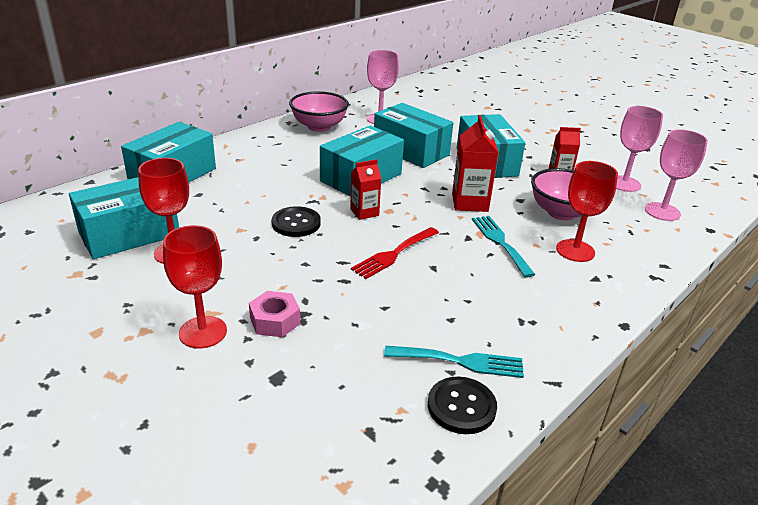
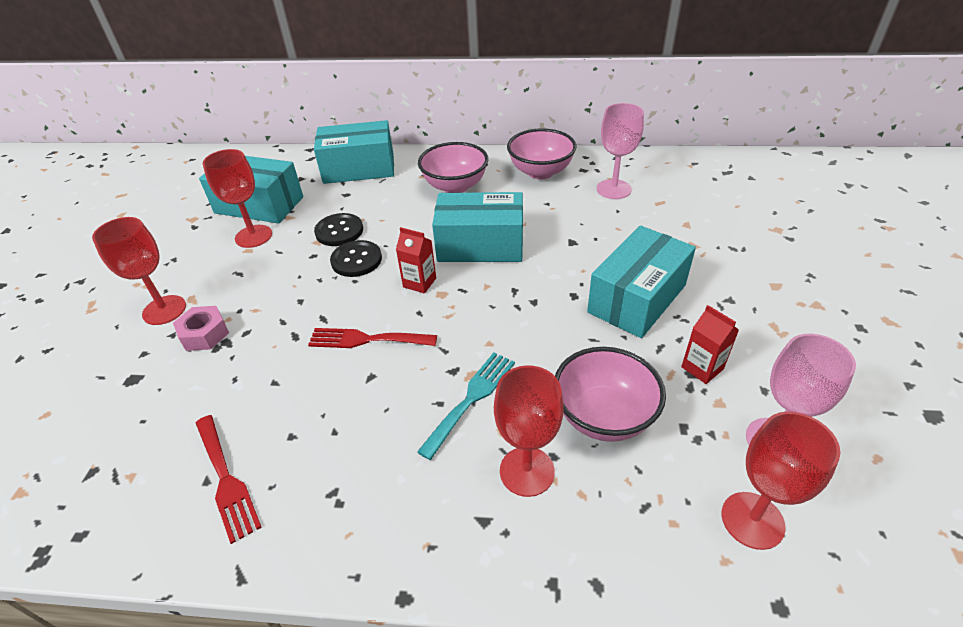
camera: 55 degrees right, 10 degrees up
(277, 156) = (455, 186): none -> pink bowl
(411, 150) = (579, 241): turquoise box -> none
(460, 361) = (226, 480): turquoise fork -> red fork
(461, 407) = (156, 517): black button -> black button (339, 231)
(469, 202) = (527, 334): red carton -> none
(662, 212) = (752, 520): pink goblet -> red goblet

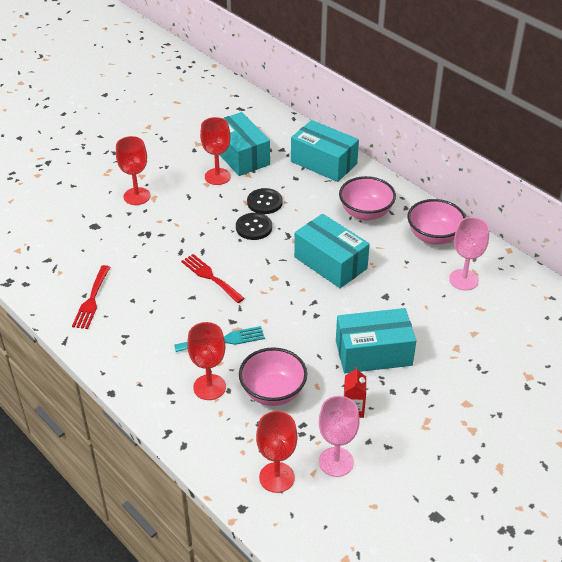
camera: 40 degrees right, 0 degrees up
(204, 334) = (142, 222): pink nut -> none
(419, 282) = (270, 263): red carton -> none

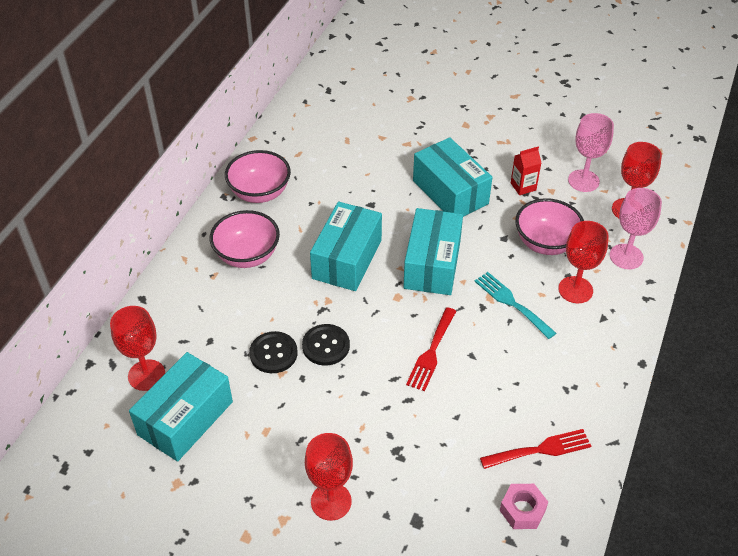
camera: 115 degrees left, 5 degrees up
(60, 273) = (522, 510): none -> pink nut
(217, 176) = (244, 425): red goblet -> red goblet (146, 375)
(324, 162) = (165, 323): turquoise box -> turquoise box (432, 264)
(463, 280) = (314, 158): pink goblet -> pink goblet (626, 256)

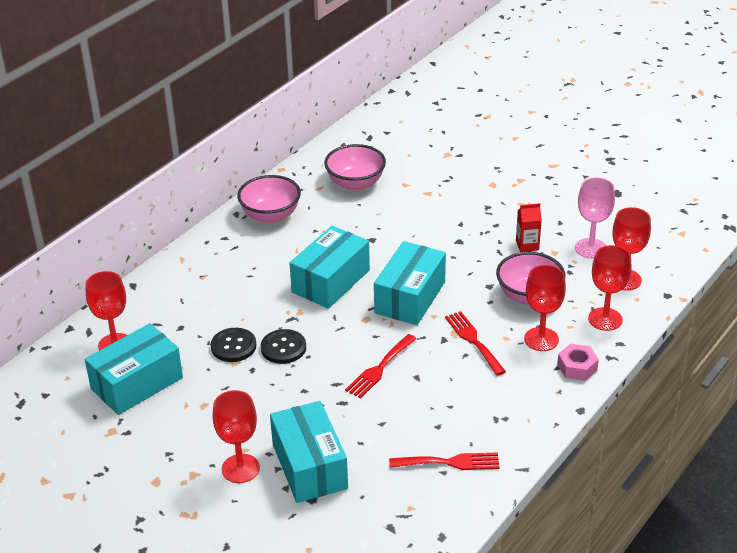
camera: 15 degrees right, 10 degrees down
(247, 255) = (239, 265): pink bowl -> pink bowl (355, 183)
(450, 192) = (452, 240): turquoise box -> turquoise box (309, 466)
(511, 303) = (473, 340): turquoise fork -> red fork
(522, 510) = (412, 506): pink nut -> pink nut (577, 367)
(626, 256) = (605, 319): pink goblet -> red goblet

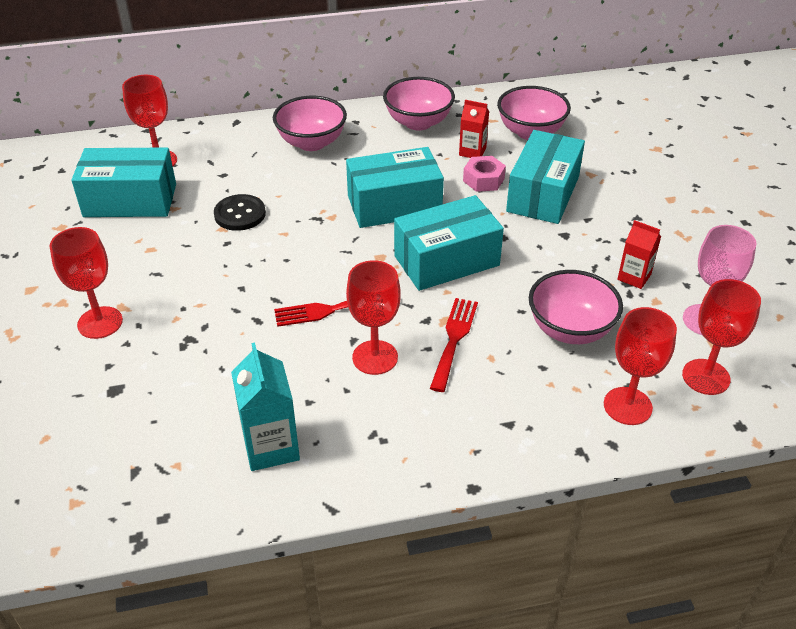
camera: 40 degrees right, 5 degrees up
(214, 270) = (311, 143): none -> pink bowl
(283, 348) = (276, 240): black button -> none
(309, 466) = (152, 360): turquoise box -> turquoise box (543, 194)
(335, 217) = (472, 152): none -> red carton
(450, 462) = (271, 447): red fork -> turquoise carton
(541, 339) = (526, 382): red goblet -> red goblet (375, 357)
(577, 367) = (528, 438): pink nut -> pink nut (483, 180)

